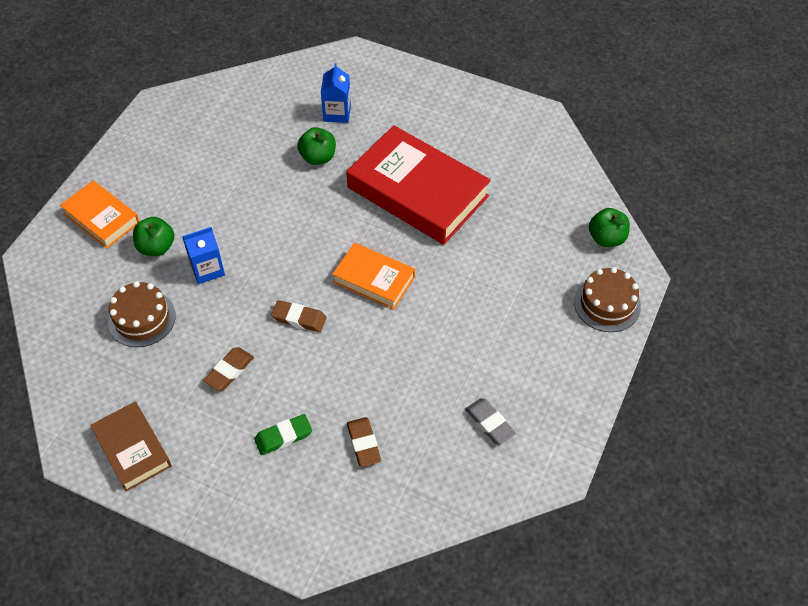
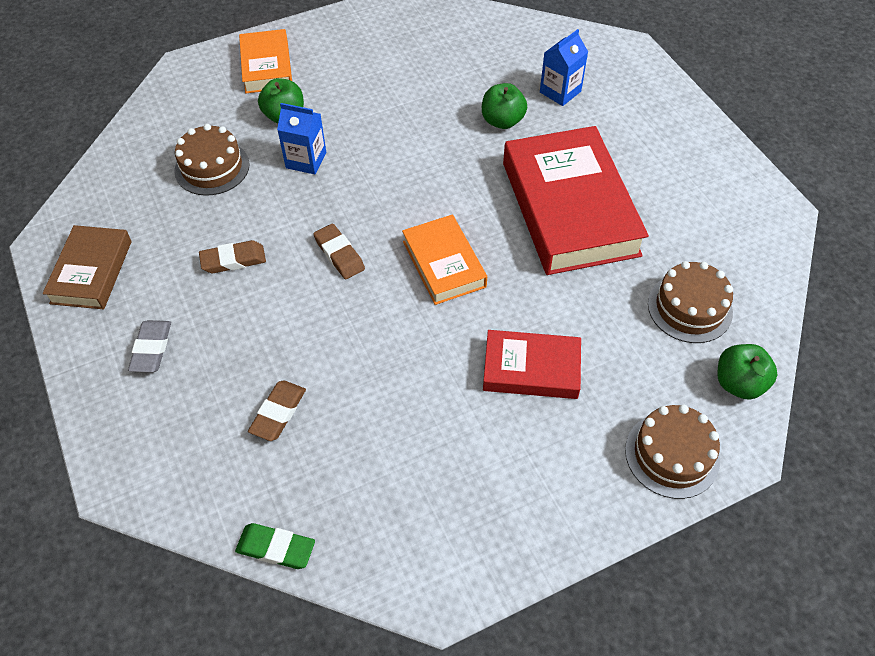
camera: 40 degrees right, 0 degrees up
(283, 436) = (217, 352): green eraser -> green eraser (276, 548)
(488, 309) = (531, 369): none -> red book
(489, 423) = (418, 486): grey eraser -> grey eraser (151, 349)
(543, 210) = (689, 308): none -> brown cake

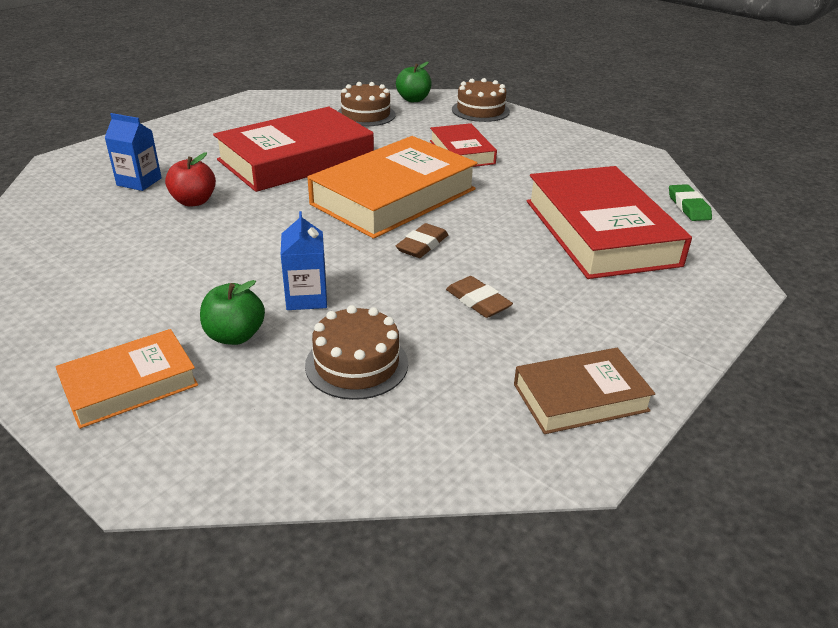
camera: 115 degrees left, 20 degrees down
(151, 349) = (619, 314): grey eraser -> none
(278, 413) = (599, 232): brown eraser -> red book
(443, 264) = (394, 197): orange book -> orange book, size x1.83
(502, 121) = (194, 201): green apple -> red apple

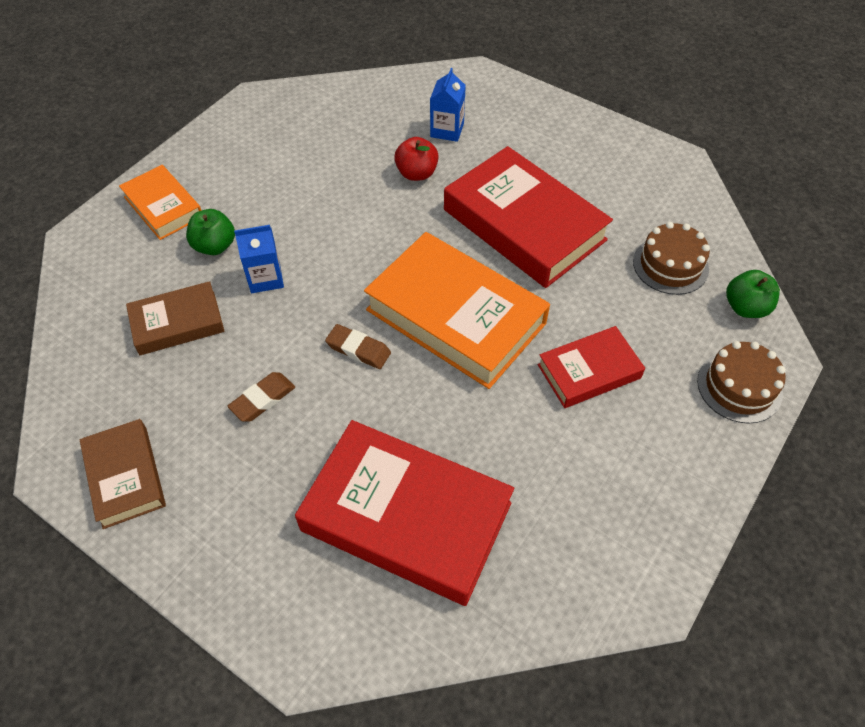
camera: 85 degrees right, 20 degrees up
(356, 364) = (177, 323): brown cake -> brown book
(599, 232) = (406, 516): red book -> red book turned 45 degrees clockwise
(688, 207) = (492, 636): green eraser -> none

